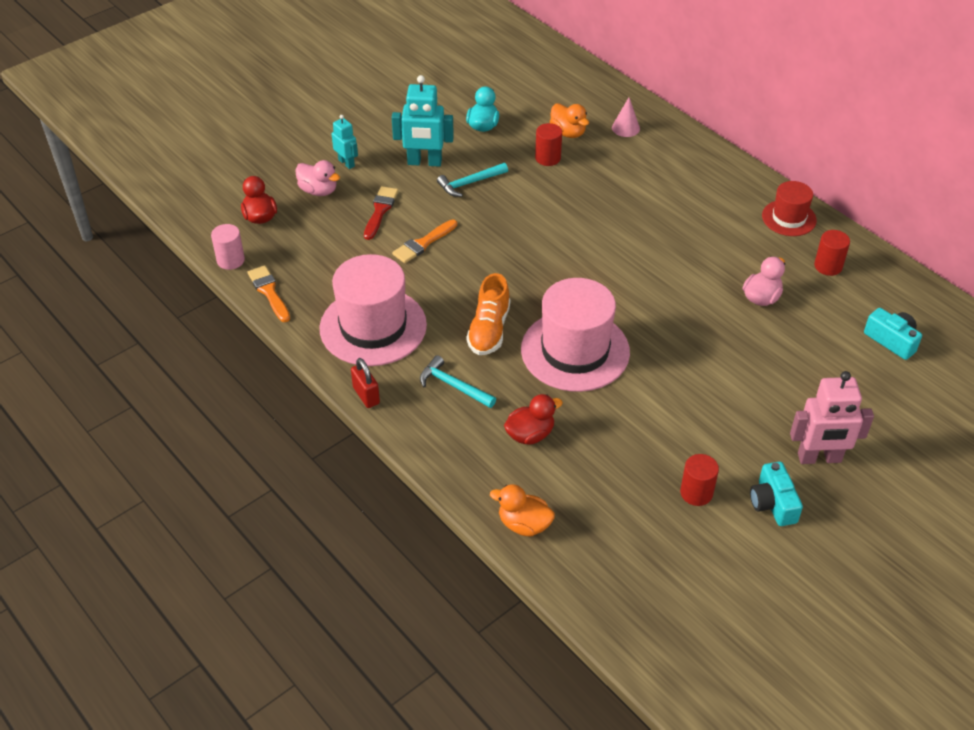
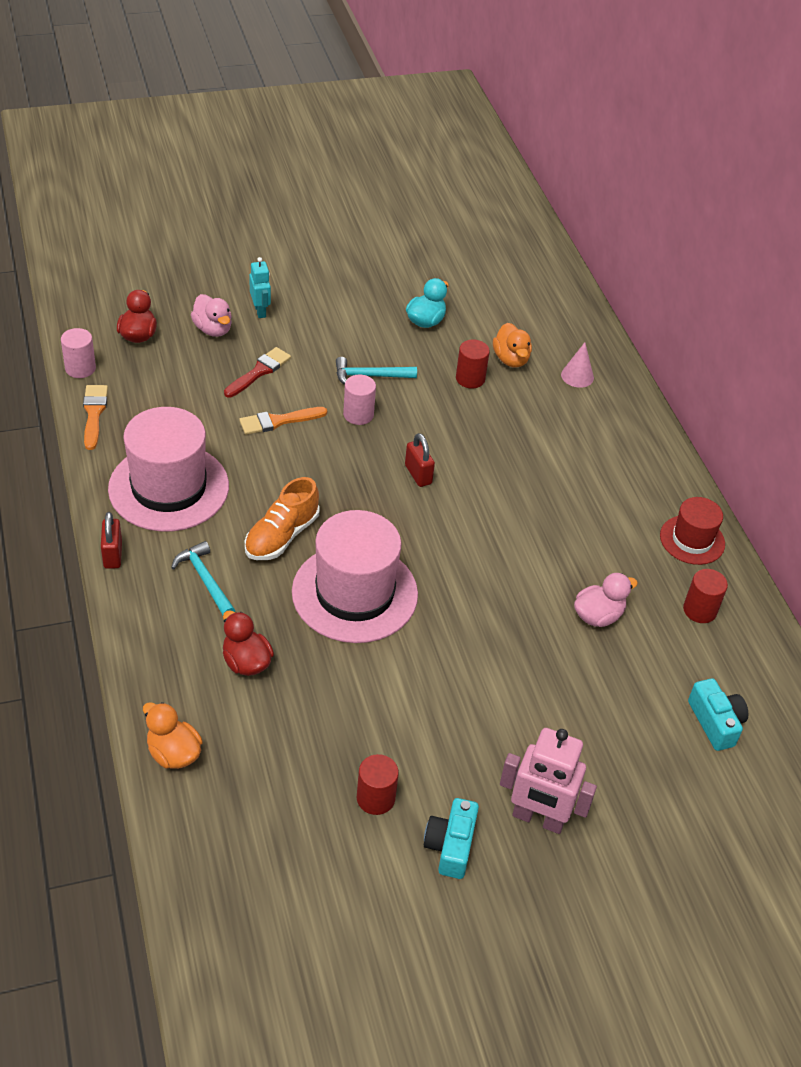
camera: 20 degrees right, 0 degrees up
(424, 162) = (339, 338): turquoise robot -> none
(482, 216) = (358, 414): none -> pink cylinder
(530, 434) = (246, 662): red duck -> red duck turned 120 degrees counterclockwise
(559, 244) = (418, 474): none -> red padlock

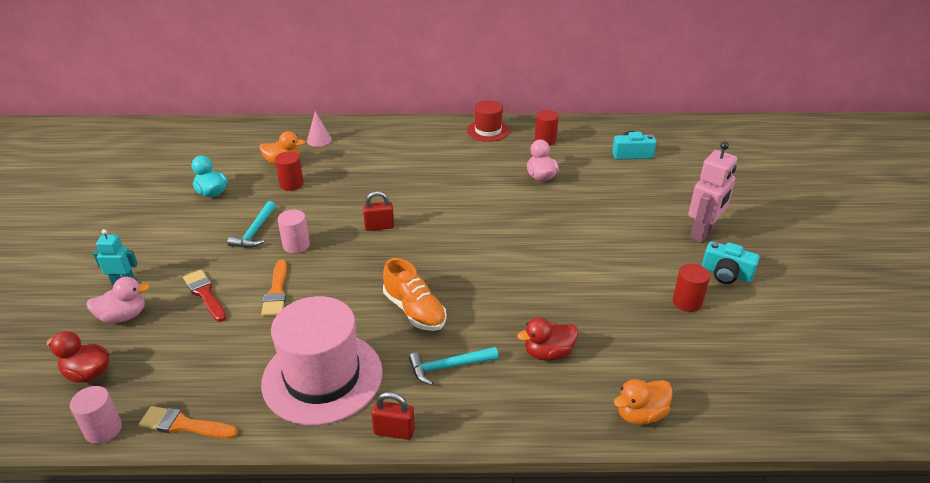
camera: 70 degrees left, 10 degrees down
(354, 593) = (490, 280): pink hat -> none

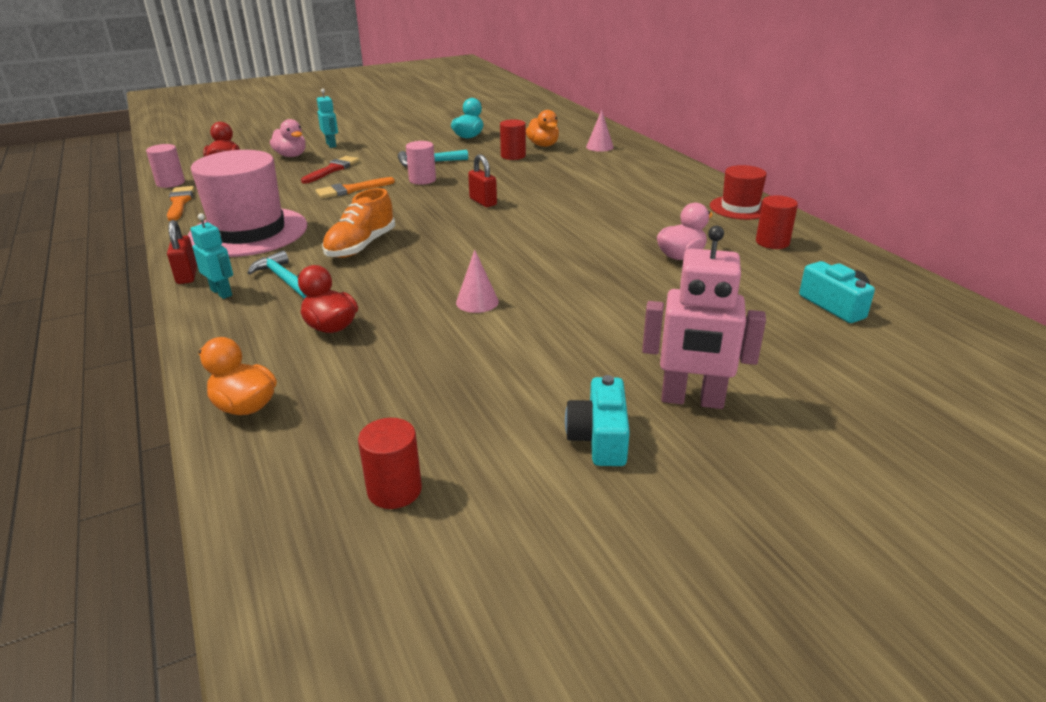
camera: 65 degrees right, 5 degrees down
(448, 410) = (221, 292): none -> turquoise robot
(551, 275) = (477, 302): none -> pink cone
(687, 302) = (496, 410): red cylinder -> red cylinder (394, 490)

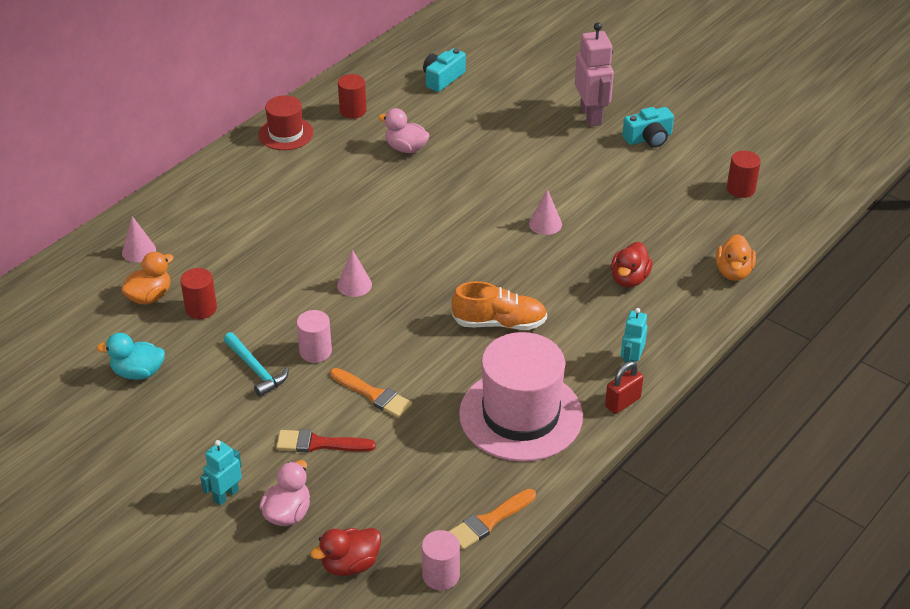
camera: 115 degrees left, 10 degrees up
(284, 279) = (586, 339): turquoise hammer -> none
(483, 202) = (354, 285): red padlock -> pink cone

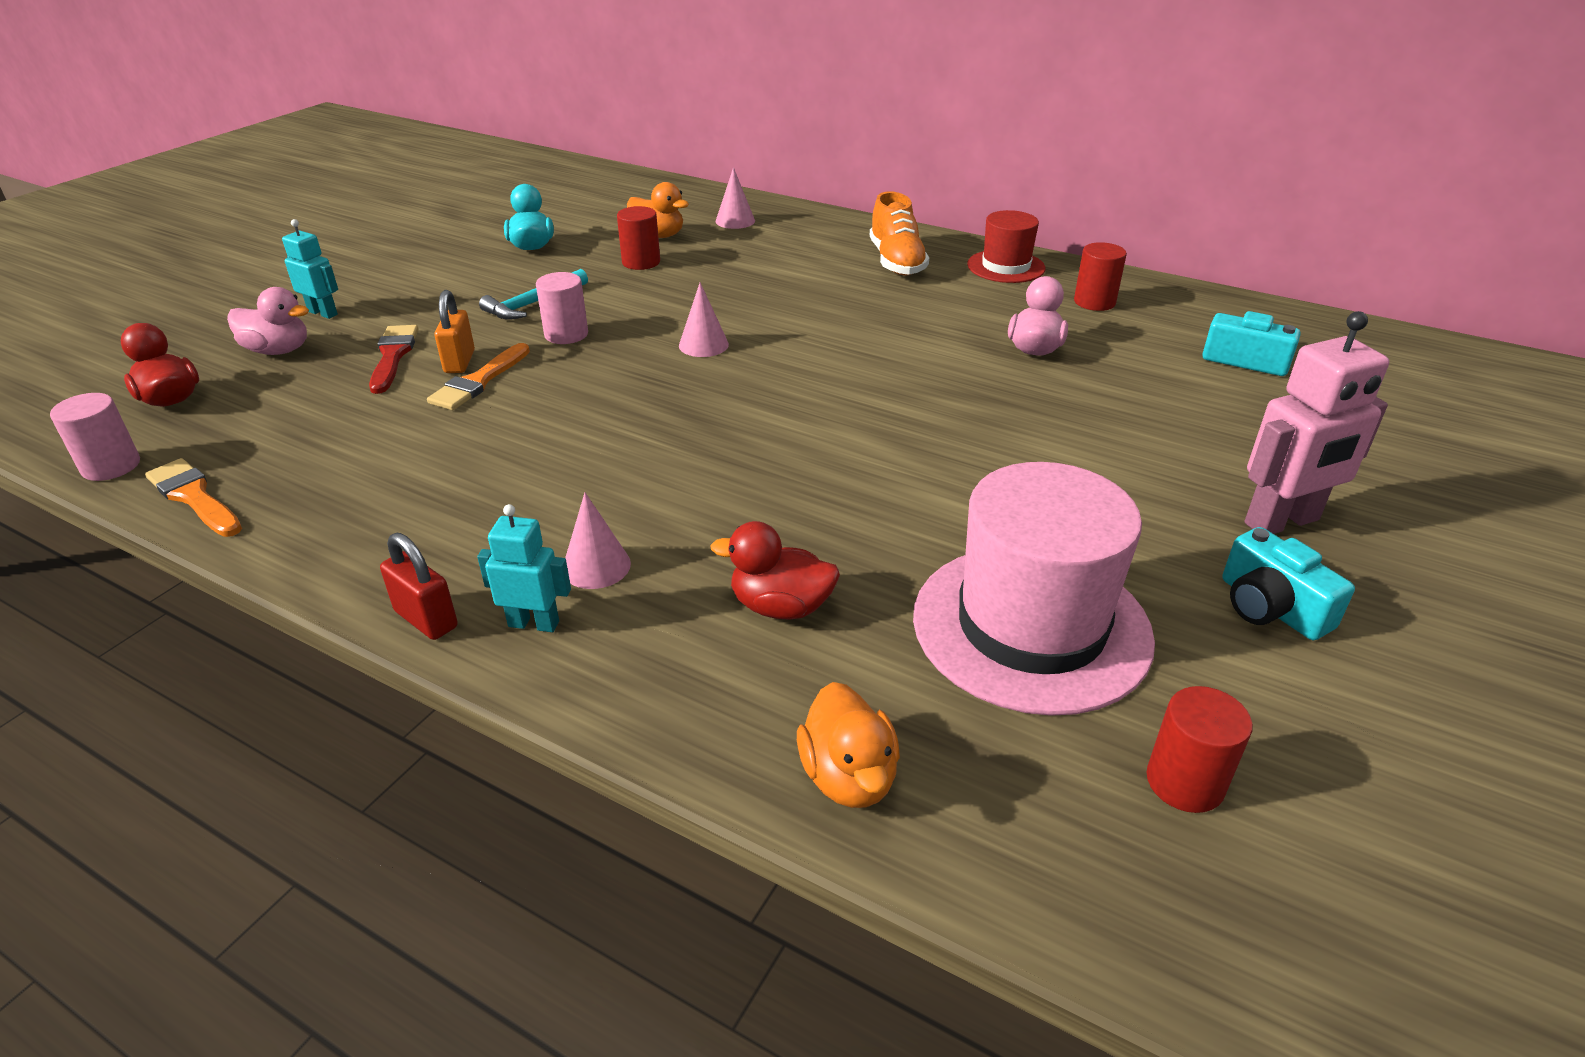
camera: 80 degrees right, 5 degrees down
(340, 406) = (459, 362): none -> orange padlock
(499, 323) = (635, 468): orange shoe -> orange shoe (896, 262)
(520, 415) = (415, 507): pink hat -> pink hat (1031, 626)
(545, 224) = (908, 493): pink cone -> pink cone (596, 566)
(733, 272) = (848, 776): orange duck -> orange duck turned 105 degrees counterclockwise

